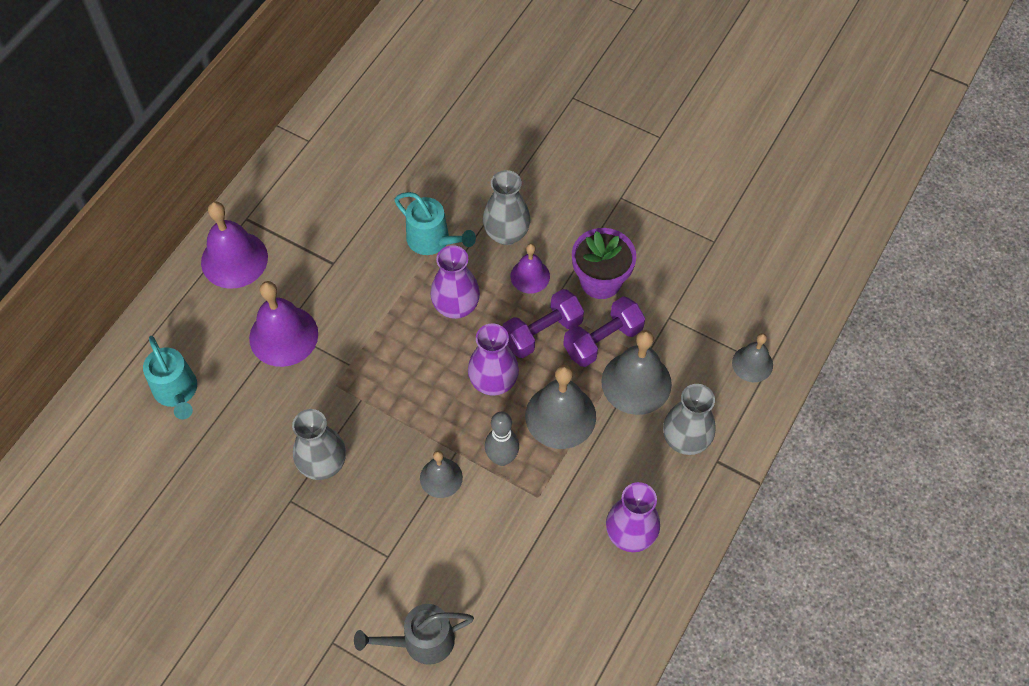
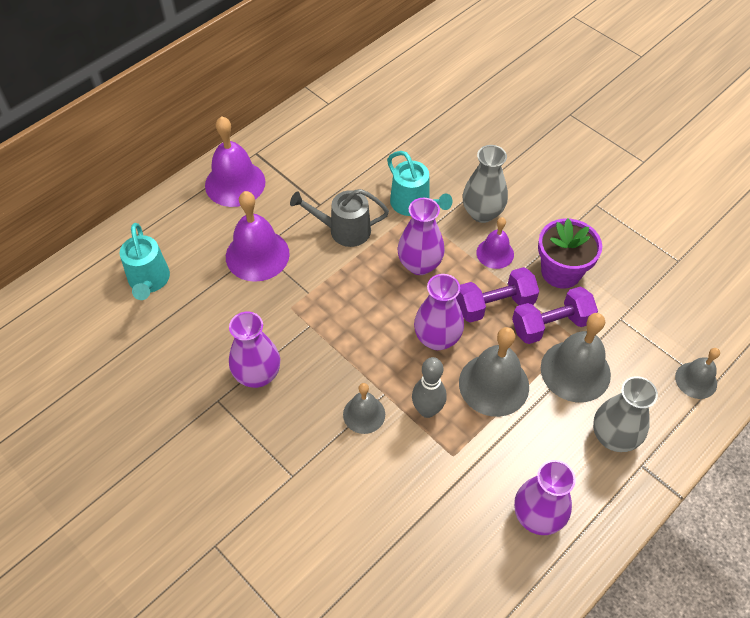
camera: 15 degrees right, 5 degrees down
(323, 464) = (257, 375): grey vase -> purple vase
(421, 641) = (300, 568): grey watering can -> grey watering can (343, 230)

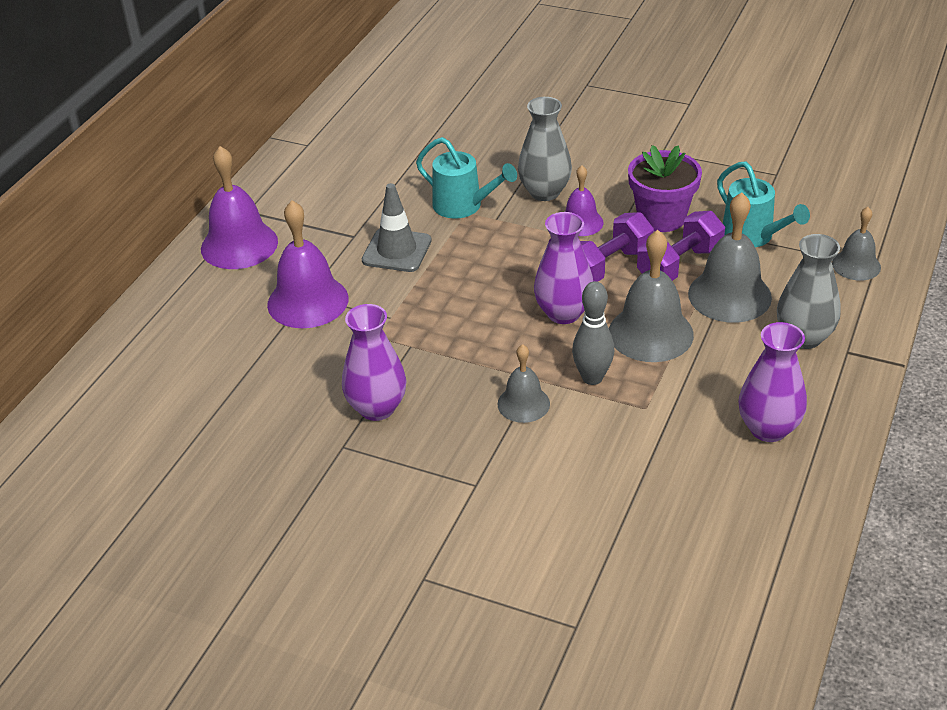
camera: 20 degrees left, 15 degrees down
(149, 281) = (188, 364): turquoise watering can -> turquoise watering can (753, 236)
(343, 230) = (397, 251): grey watering can -> grey traffic cone
(419, 264) = (503, 256): purple vase -> none

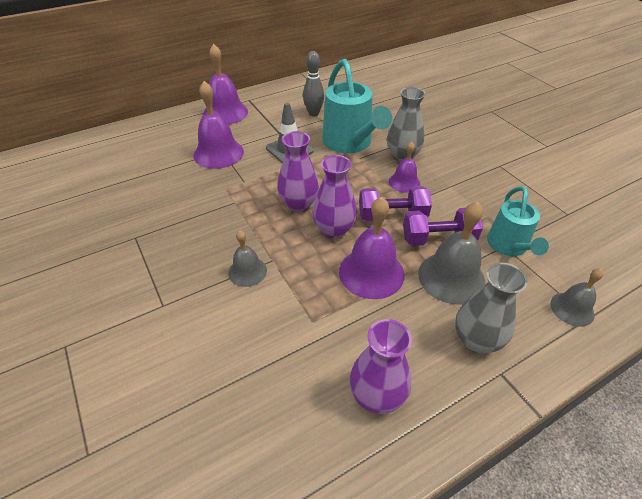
camera: 35 degrees right, 5 degrees up
(377, 408) = (176, 226): purple vase -> purple vase (299, 204)
(464, 206) = (350, 143): turquoise watering can -> turquoise watering can, size x1.58
(592, 378) = (304, 280): grey bowling pin -> grey bowling pin (313, 113)
(650, 333) = (371, 272): grey bell -> purple bell
(661, 217) = (457, 203): purple flower pot -> none

